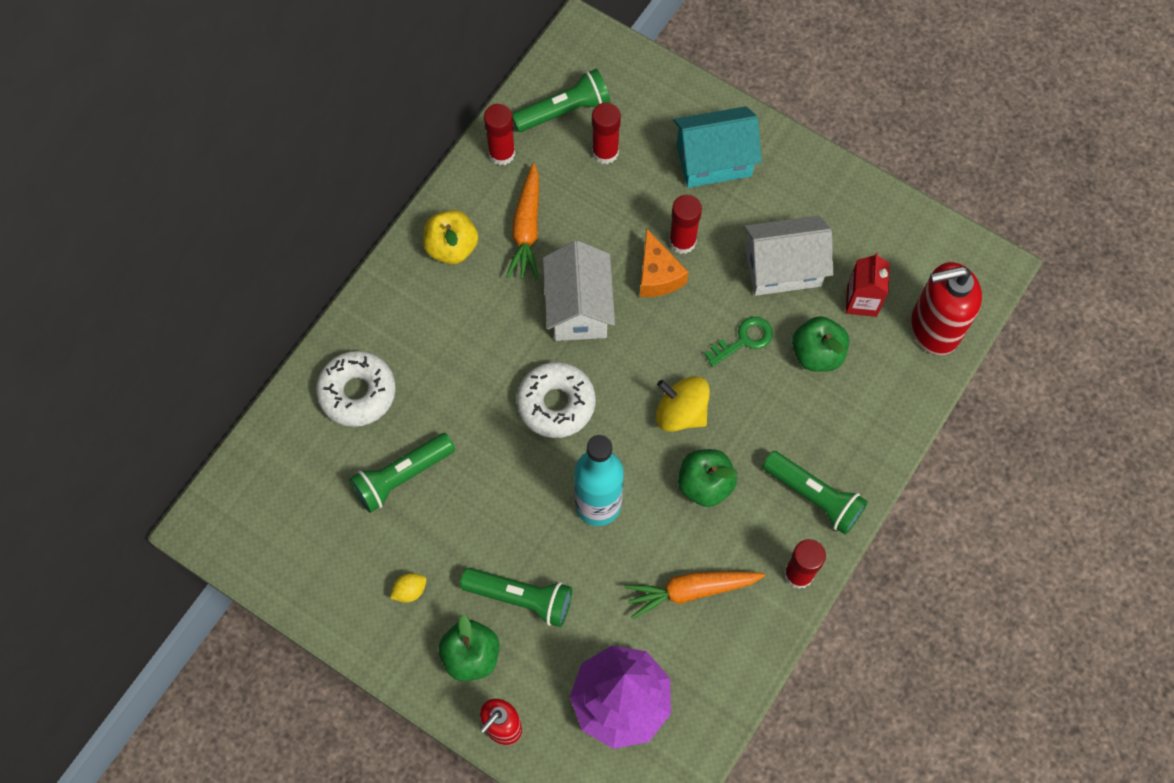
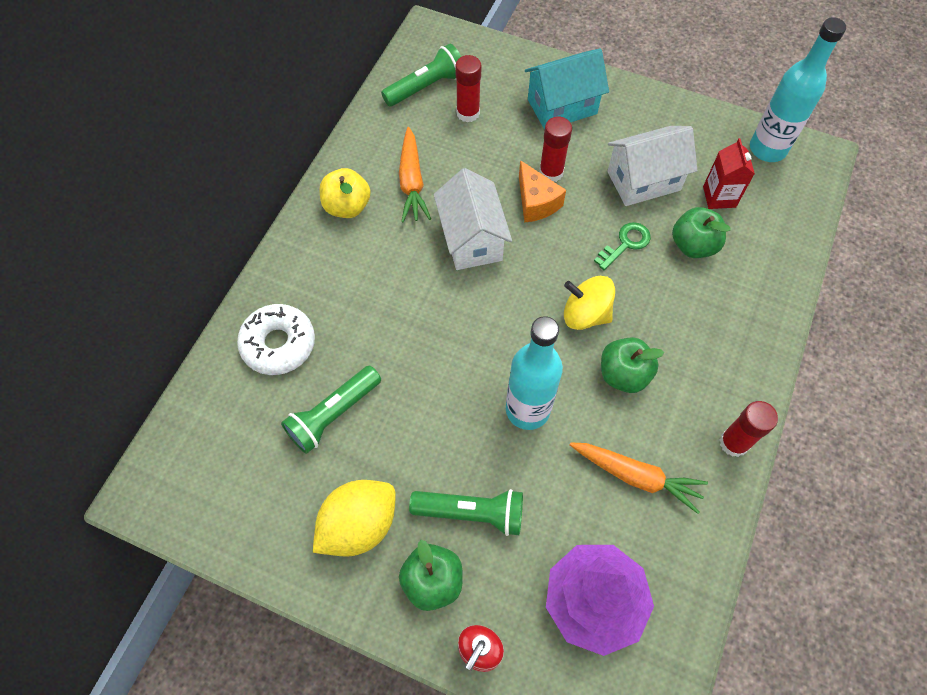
camera: 10 degrees left, 5 degrees down
(410, 590) = (359, 525): yellow lemon -> yellow lemon, size x2.35
(502, 153) = (378, 126): red glue stick -> none
(556, 403) = (468, 324): white donut -> none
(691, 590) = (636, 476): orange carrot -> orange carrot turned 135 degrees counterclockwise
(814, 497) = (727, 369): green flashlight -> none
(934, 251) = (767, 149): none -> turquoise bottle
(934, 328) = (788, 209): red soap dispenser -> none

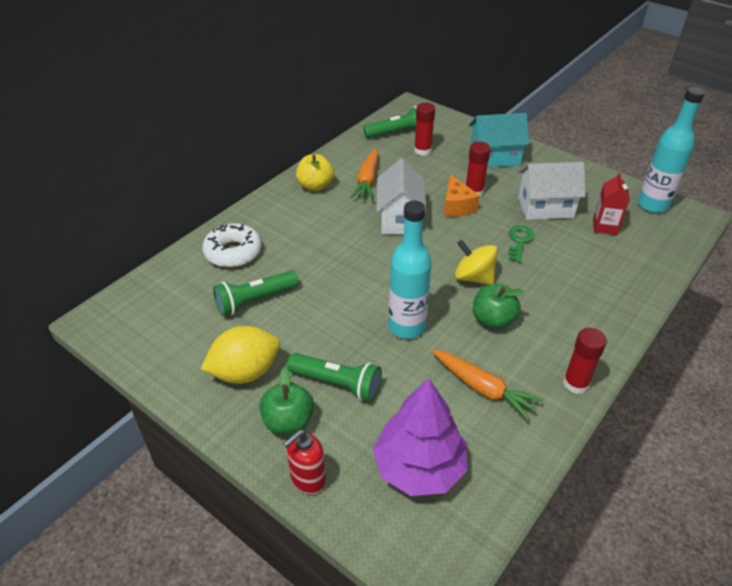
camera: 15 degrees right, 20 degrees down
(625, 244) = (519, 241): green key -> green key turned 45 degrees counterclockwise
(693, 245) = (575, 251): green apple -> none

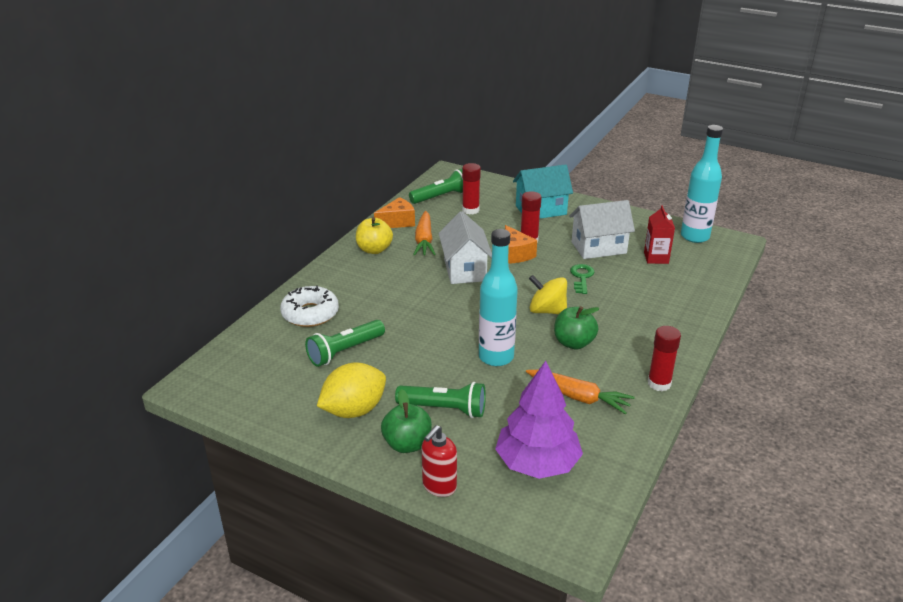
camera: 10 degrees left, 10 degrees down
(346, 157) = (397, 222): none -> orange cheese

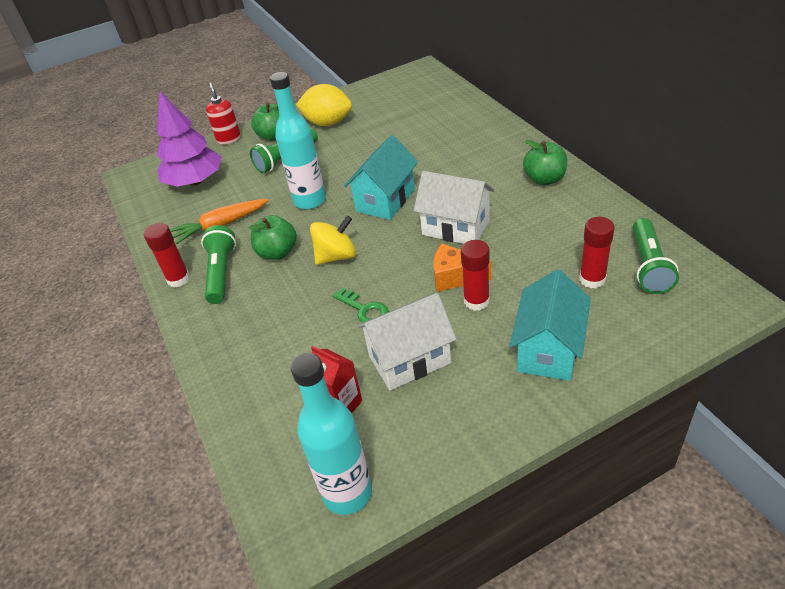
camera: 130 degrees right, 10 degrees up
(310, 314) = (461, 124): white donut -> none
(344, 351) = (395, 131): green flashlight -> green flashlight (221, 273)
(354, 410) = (328, 123): yellow lemon -> yellow lemon turned 75 degrees counterclockwise
(374, 249) = (544, 179): yellow apple -> green apple
(397, 222) = (597, 210): orange cheese -> none
(424, 240) = (539, 217): orange carrot -> none
(459, 314) = (385, 200): none -> turquoise house
(598, 247) = (409, 359): white house -> white house turned 45 degrees clockwise

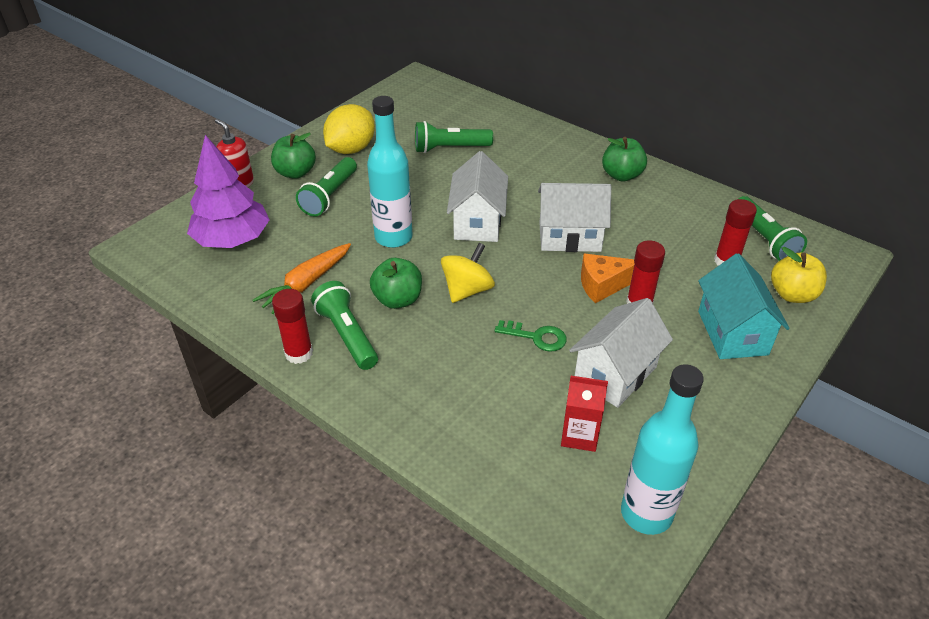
camera: 30 degrees left, 0 degrees up
(328, 123) = (351, 149): yellow lemon -> yellow lemon turned 45 degrees counterclockwise
(385, 200) = (477, 222): turquoise house -> white house
(407, 133) = (450, 148): none -> green flashlight
(639, 327) = (792, 294): none -> yellow apple

